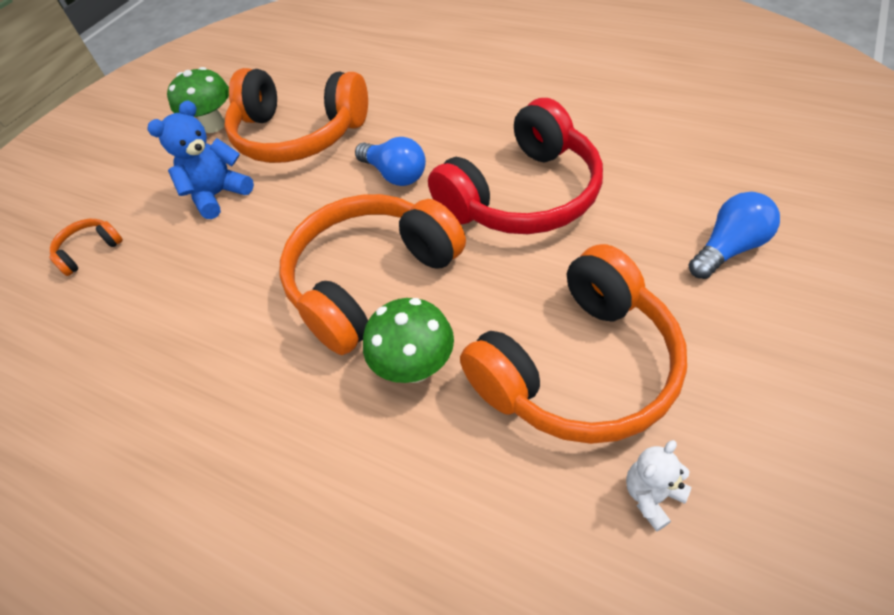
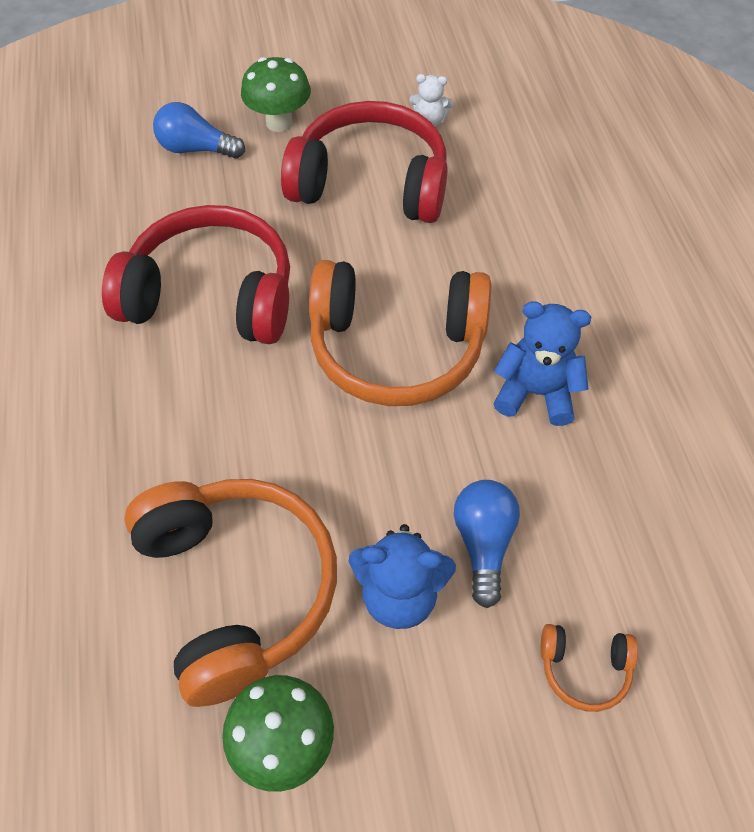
camera: 135 degrees left, 5 degrees up
(244, 347) = (535, 393): none -> blue teddy bear
(395, 174) = (246, 422): blue light bulb -> blue light bulb (483, 544)
(415, 367) = (448, 267): green mushroom -> green mushroom (279, 122)
(578, 367) = (370, 183): orange headphones -> red headphones

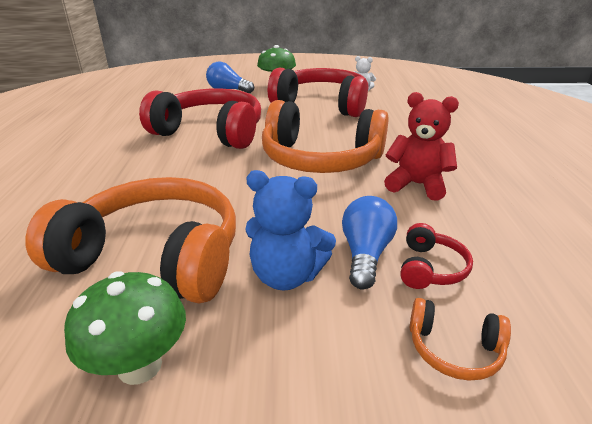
camera: 10 degrees right, 25 degrees down
(237, 589) = (155, 257): orange headphones -> orange headphones turned 60 degrees counterclockwise
(535, 393) = (417, 185): blue teddy bear -> red teddy bear
(558, 555) = (430, 268): none -> red headphones

